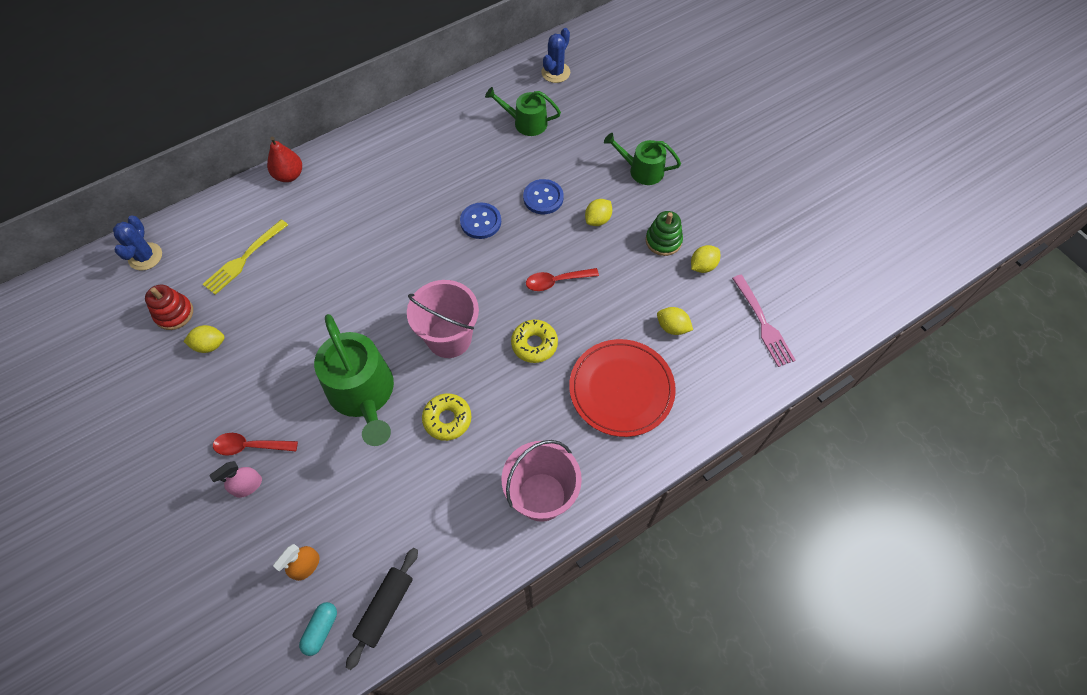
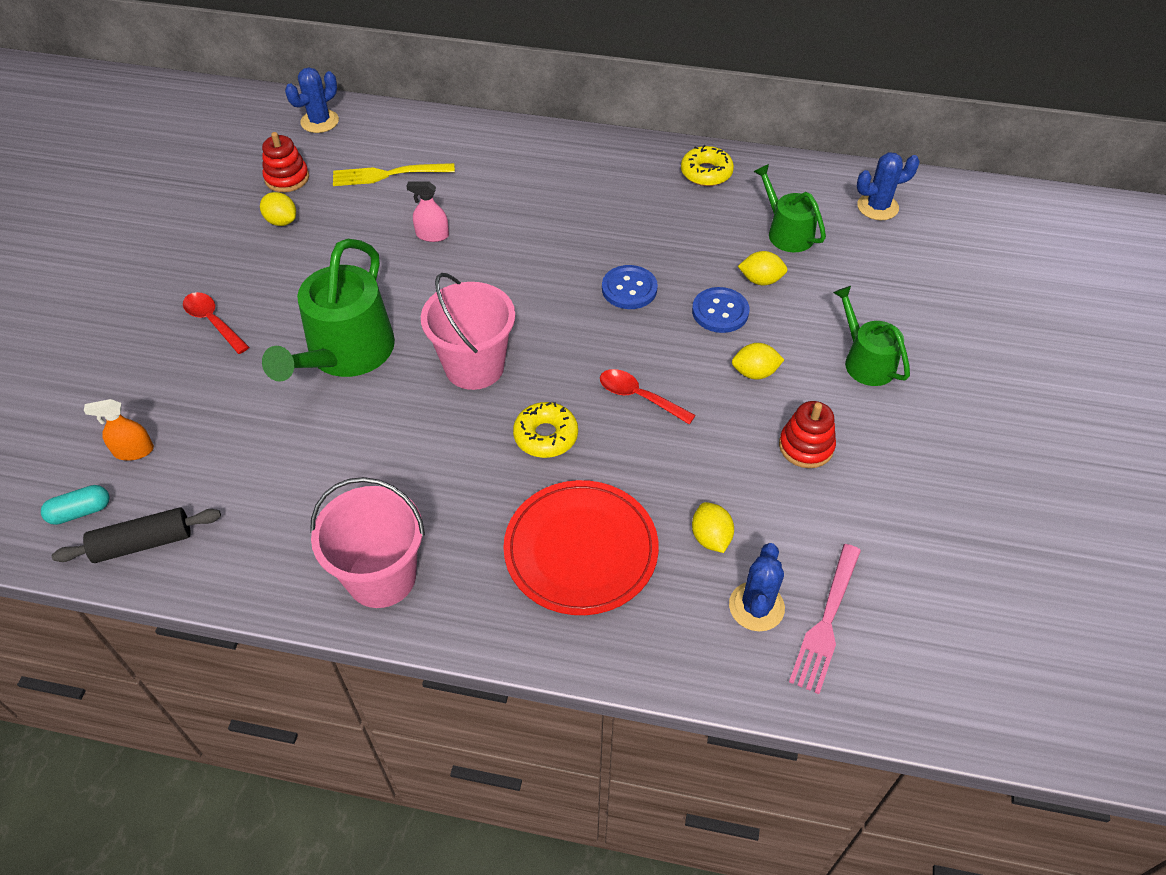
camera: 45 degrees right, 10 degrees down
(247, 486) = (173, 350): pink spray bottle -> pink spray bottle (432, 235)
(289, 175) = (505, 134): red pear -> none
(447, 419) = (386, 434): yellow donut -> yellow donut (706, 173)
(663, 241) = (806, 446): green stacking toy -> red stacking toy
(703, 266) = (823, 506): yellow lemon -> yellow lemon (760, 280)
(728, 343) = (756, 606): none -> blue cactus

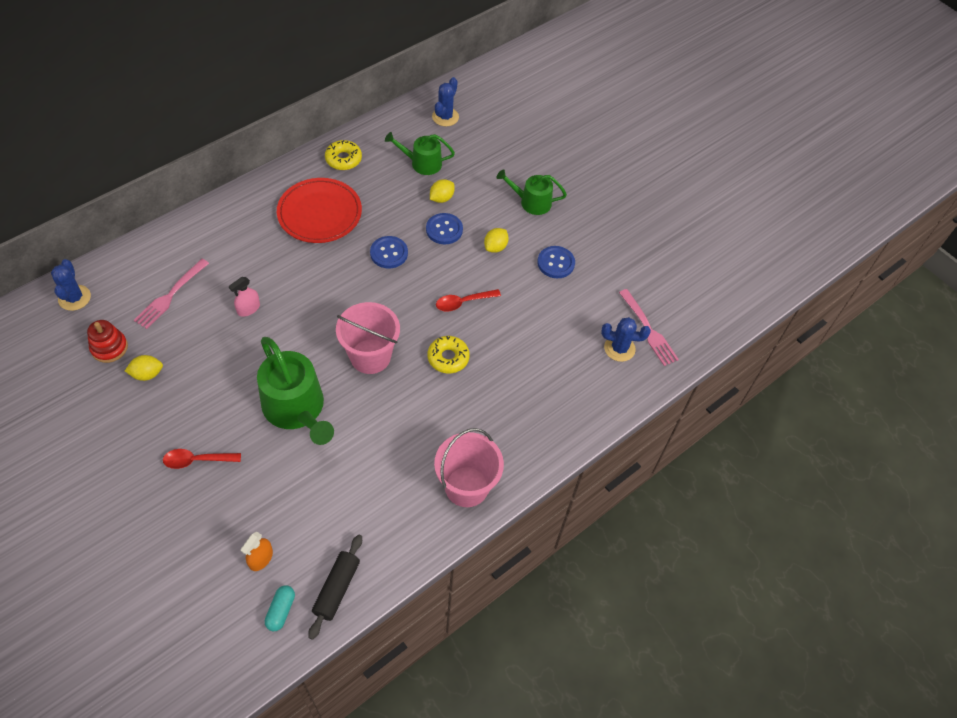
camera: 55 degrees left, 5 degrees up
(388, 174) = (170, 295): yellow fork -> pink fork
(581, 550) = (529, 392): red plate -> red plate (319, 213)
(710, 537) = (569, 337): yellow lemon -> none
(756, 606) = (619, 348): blue cactus -> blue cactus turned 45 degrees counterclockwise
(806, 446) = (556, 263): red stacking toy -> blue button

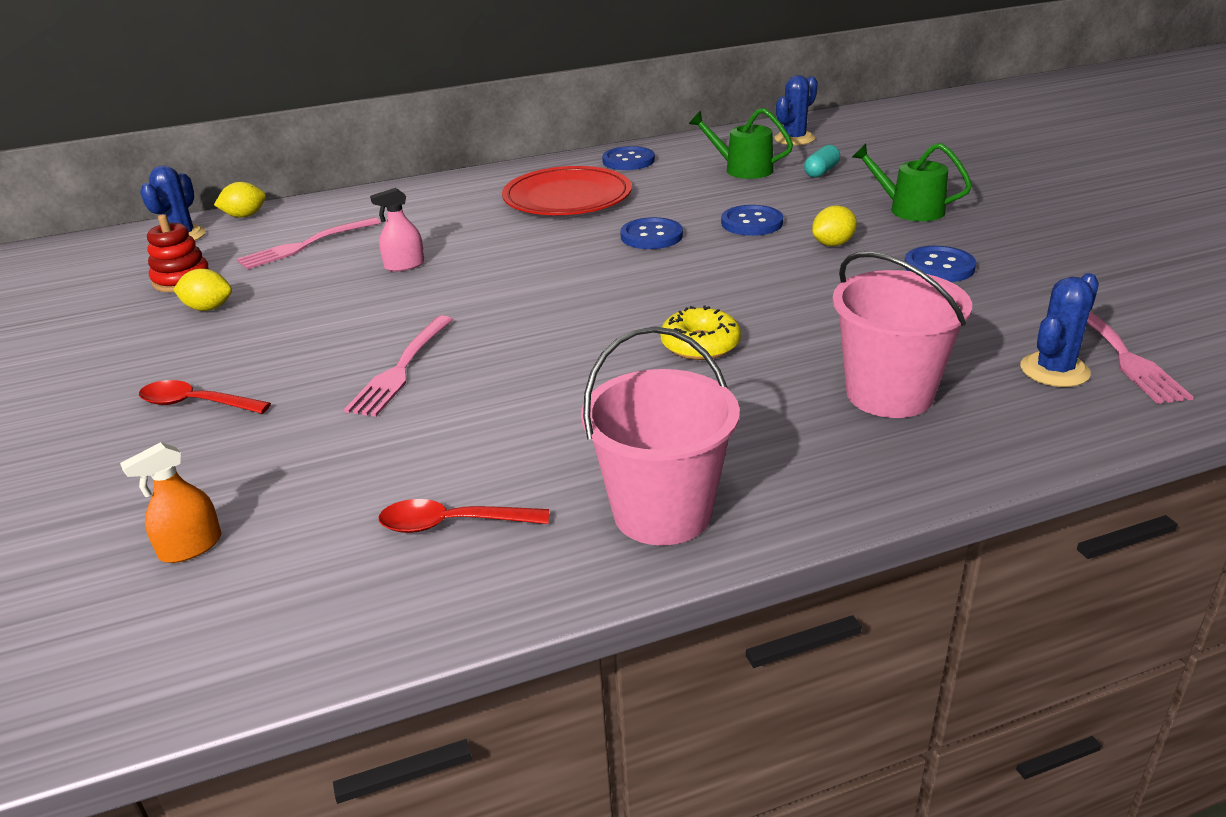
camera: 25 degrees right, 25 degrees down
(281, 611) = (160, 638): turquoise capsule -> turquoise capsule (821, 171)
(296, 409) = (401, 369): green watering can -> pink fork
(337, 589) = (297, 625): black rolling pin -> none
(343, 159) = (628, 161): yellow donut -> blue button
(370, 356) = (563, 328): pink bucket -> pink bucket (889, 394)
(441, 198) = (760, 197): yellow lemon -> yellow lemon (245, 216)
(463, 302) = (754, 290): red spoon -> red spoon (452, 524)
(619, 348) = (1054, 370): blue cactus -> blue cactus turned 75 degrees counterclockwise

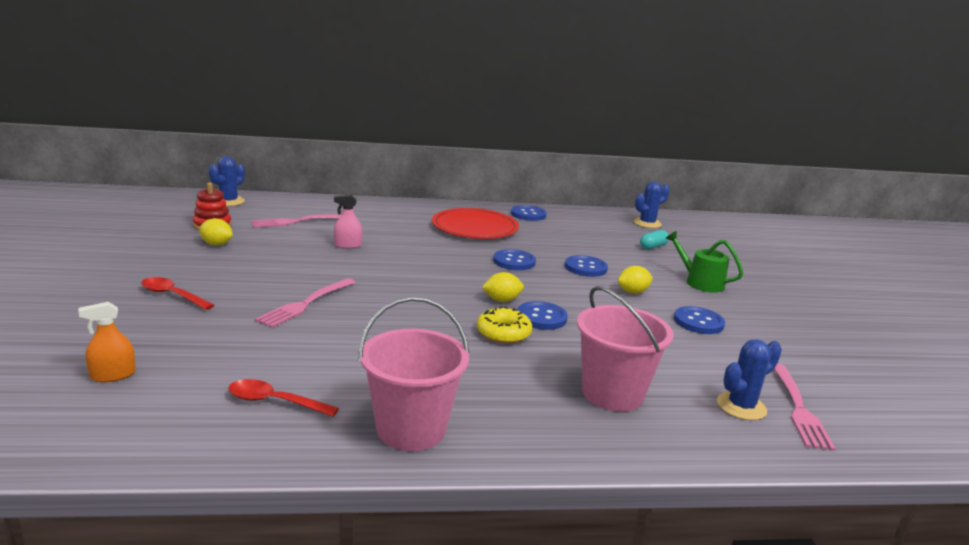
camera: 10 degrees right, 10 degrees down
(245, 216) = (273, 198): yellow lemon -> yellow lemon (502, 300)
(736, 309) = (541, 317): none -> blue button
(743, 169) = (600, 235): green watering can -> none

